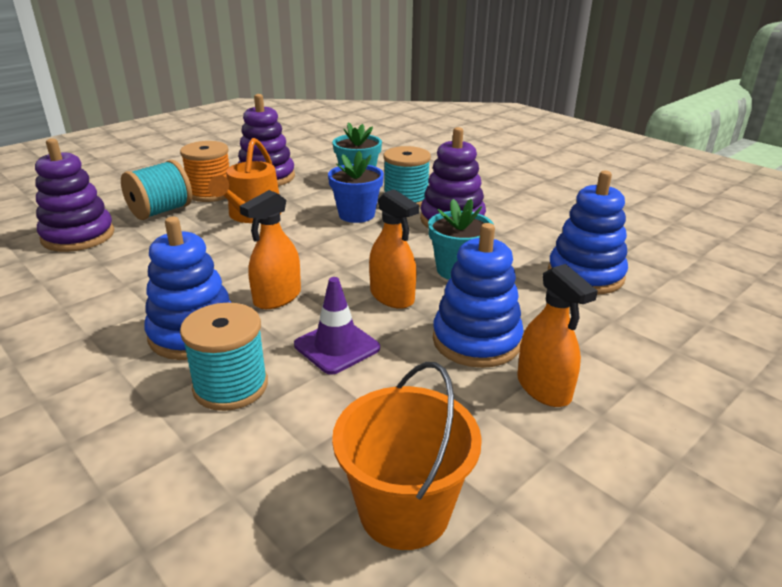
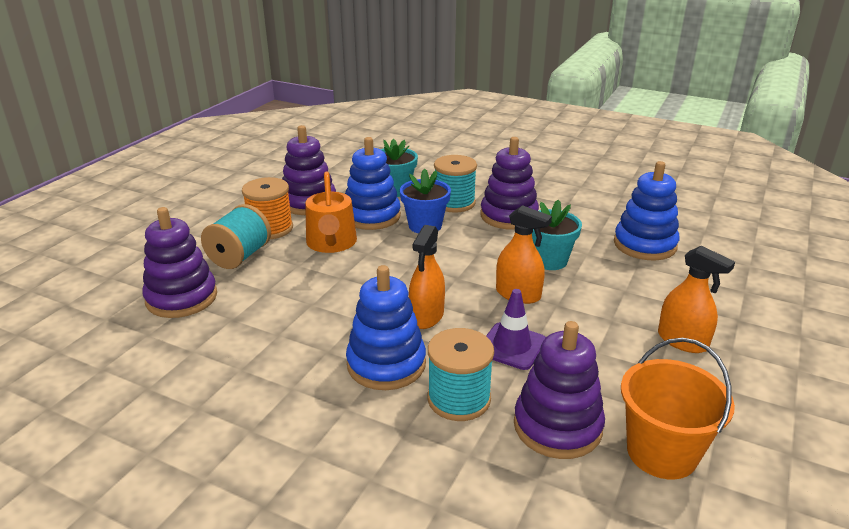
camera: 20 degrees left, 0 degrees up
(308, 444) = (557, 426): none -> purple stacking toy
(476, 341) = (609, 316): blue stacking toy -> blue stacking toy (372, 216)

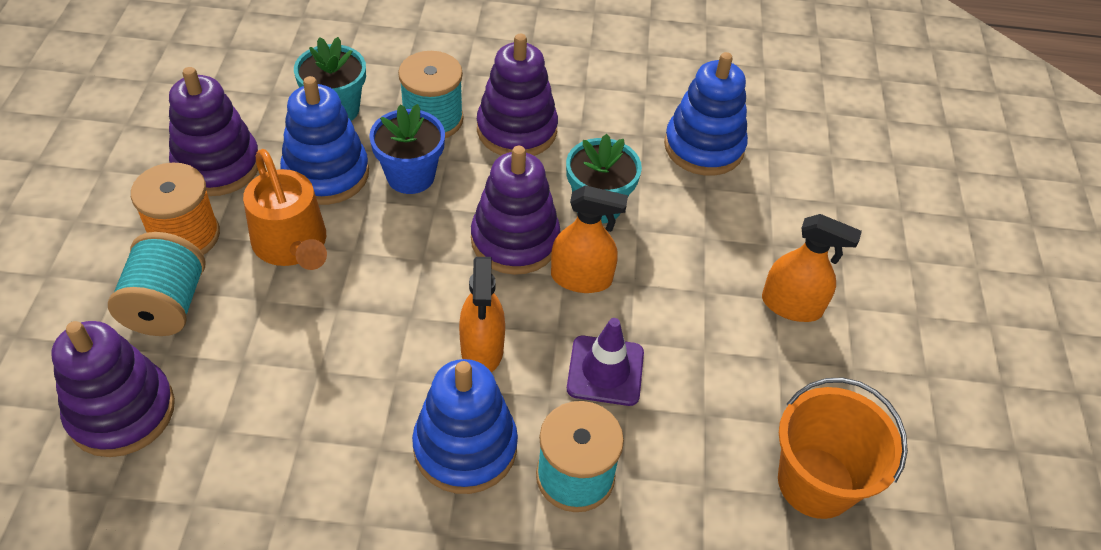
camera: 25 degrees left, 20 degrees up
(557, 426) = (699, 481): purple stacking toy -> purple stacking toy (515, 240)

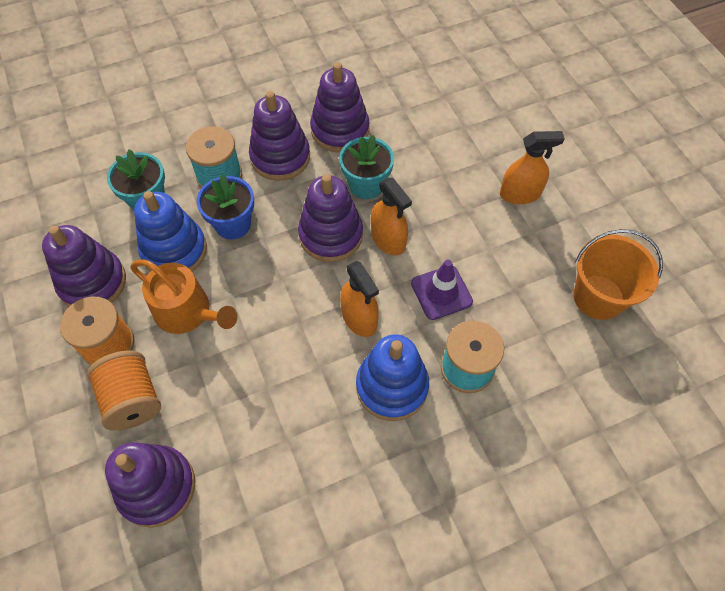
camera: 25 degrees left, 10 degrees up
(167, 305) = (132, 399): turquoise spool -> orange spool
(581, 278) = (388, 239): orange spray bottle -> orange spray bottle turned 75 degrees clockwise
(609, 132) = (340, 130): none -> purple stacking toy
(703, 147) = (405, 113): blue stacking toy -> none

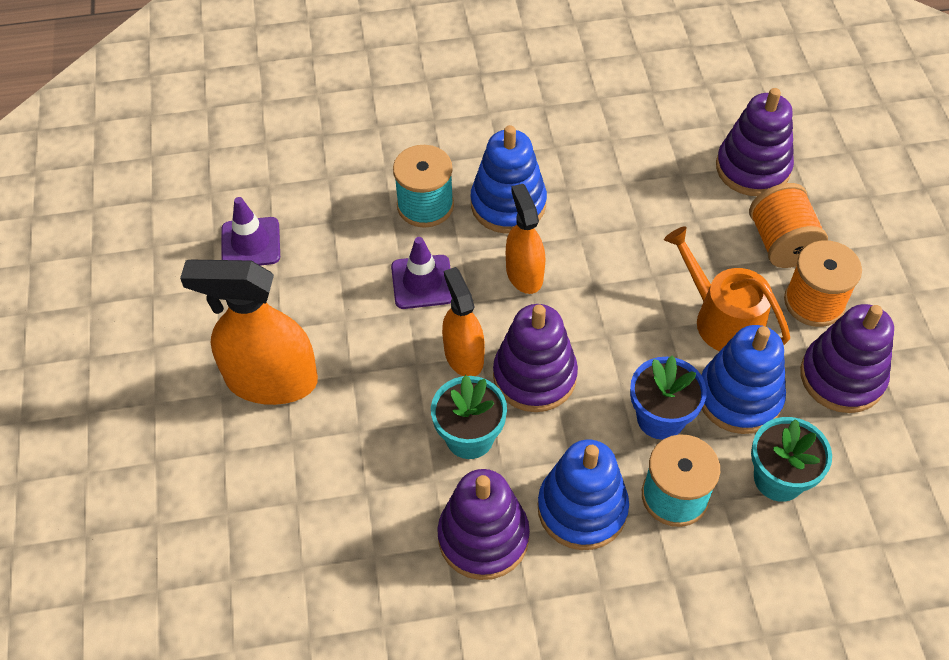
camera: 165 degrees left, 5 degrees down
(280, 157) = (582, 509): purple stacking toy -> blue stacking toy
(520, 194) = (271, 380): orange spray bottle -> orange spray bottle, size x1.64
(598, 297) = (251, 243): orange bucket -> purple traffic cone

